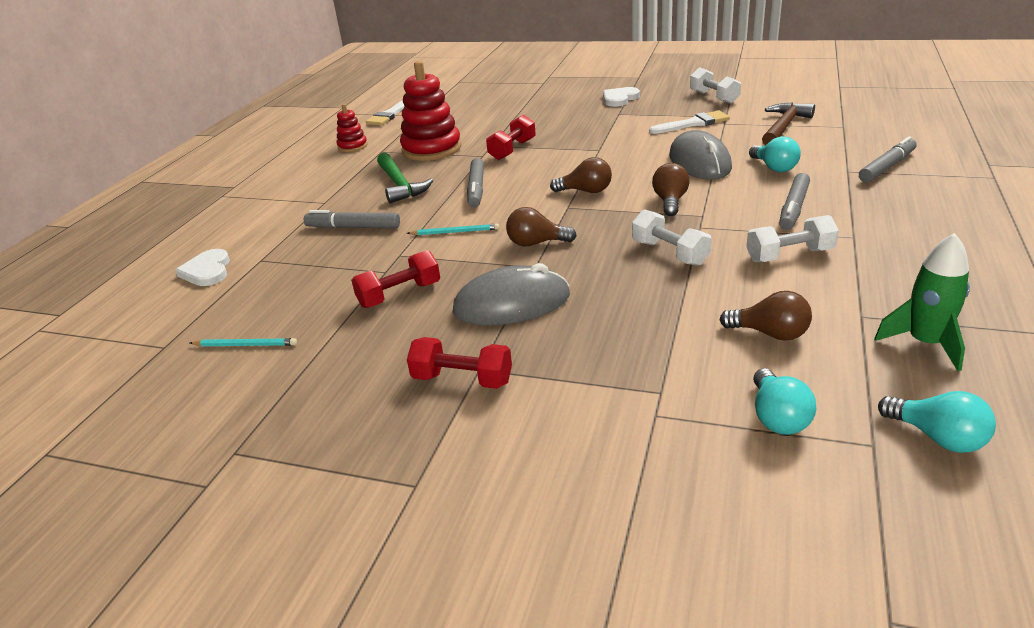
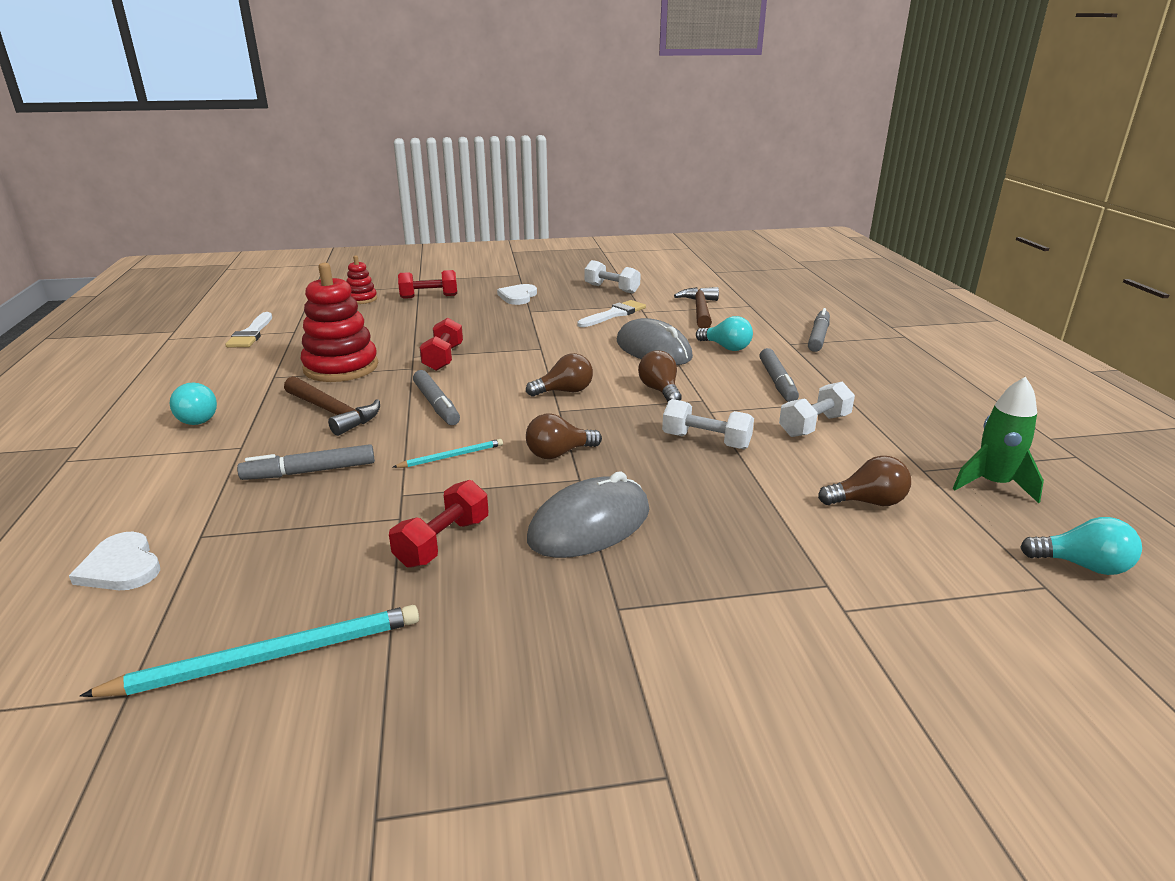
camera: 30 degrees left, 5 degrees down
(246, 345) = (270, 657): turquoise pencil -> turquoise pencil, size x1.90
(352, 146) = (227, 375): red stacking toy -> red stacking toy (361, 299)
(399, 185) = (332, 412): green hammer -> brown hammer
(462, 380) = (609, 626): red dumbbell -> red dumbbell (429, 297)
(777, 417) = (950, 582): turquoise light bulb -> turquoise light bulb (197, 418)

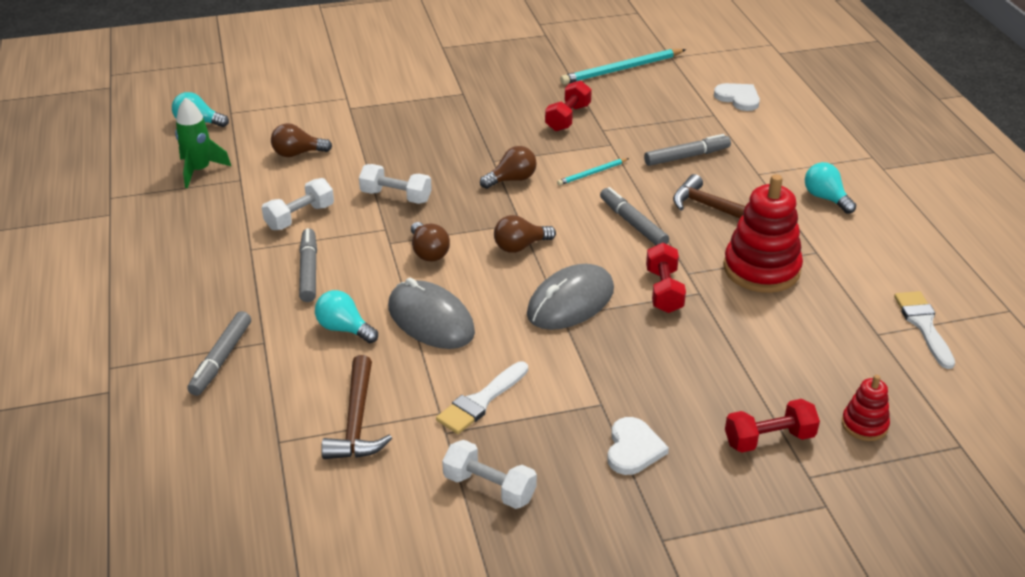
camera: 175 degrees right, 10 degrees up
(590, 525) = (482, 131): grey mouse -> grey mouse (570, 302)

